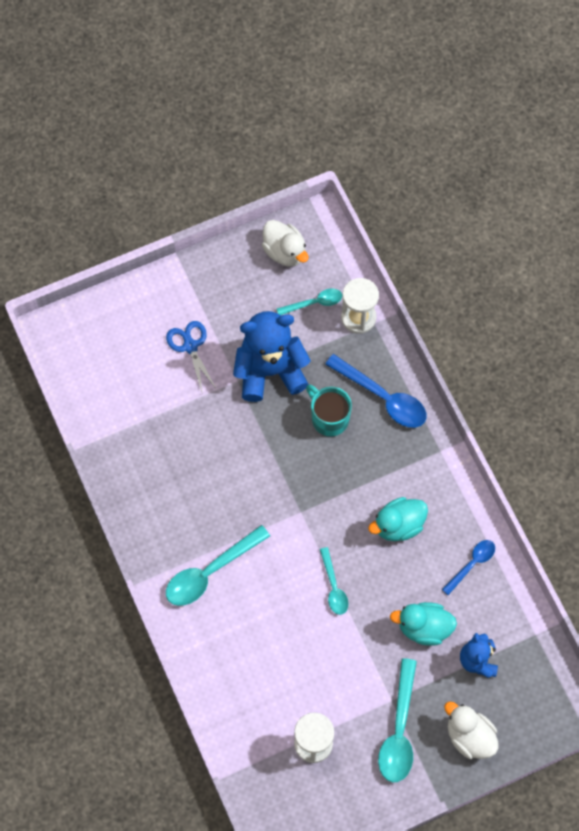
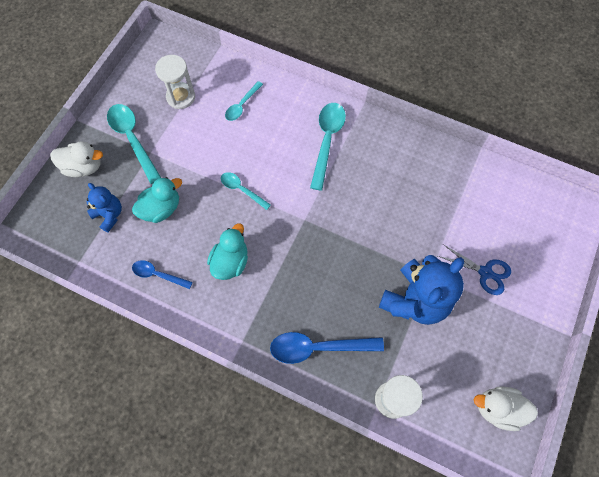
camera: 140 degrees right, 0 degrees up
(314, 303) = (435, 383): turquoise spoon -> turquoise spoon (242, 105)
(329, 418) = (343, 299): turquoise mug -> none
(472, 564) = (158, 274): blue spoon -> blue spoon turned 105 degrees clockwise

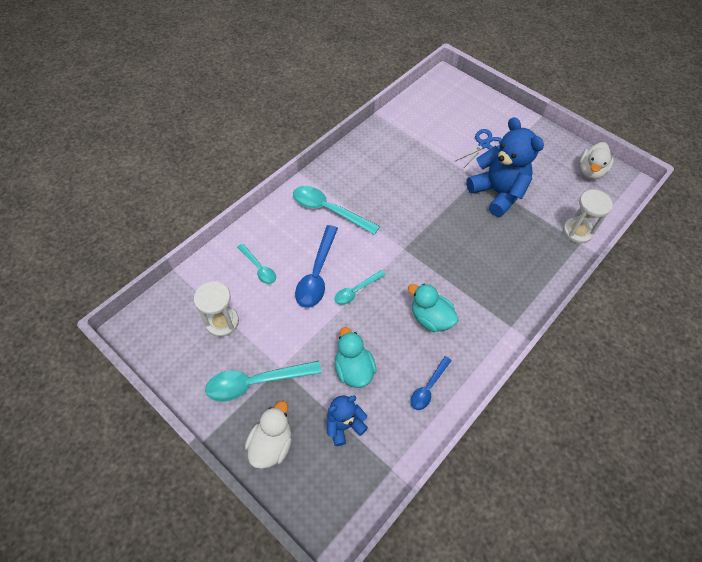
camera: 75 degrees left, 10 degrees down
(318, 347) = (527, 270): blue spoon -> blue spoon (317, 274)

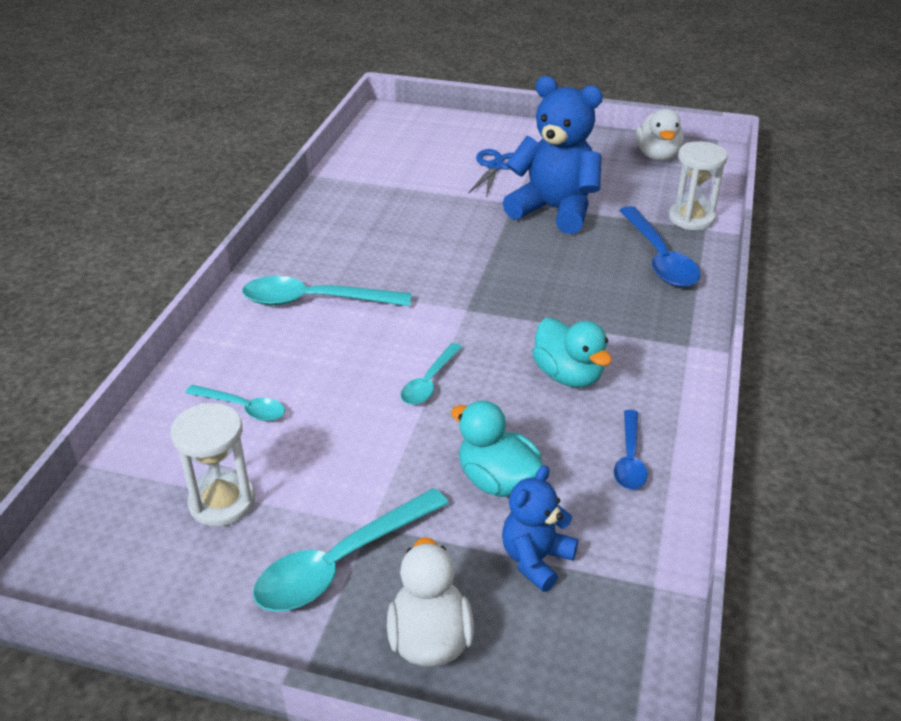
camera: 25 degrees left, 20 degrees down
(317, 274) = (350, 383): blue spoon -> blue spoon (659, 258)
(430, 318) = (568, 376): turquoise duck -> turquoise duck turned 135 degrees counterclockwise

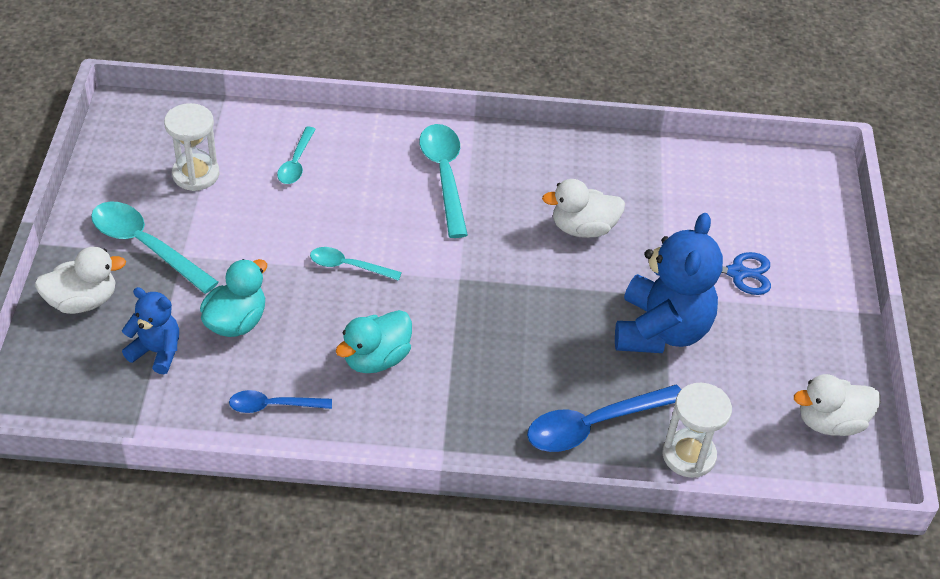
camera: 75 degrees right, 10 degrees up
(420, 230) = (583, 228): none -> white duck

